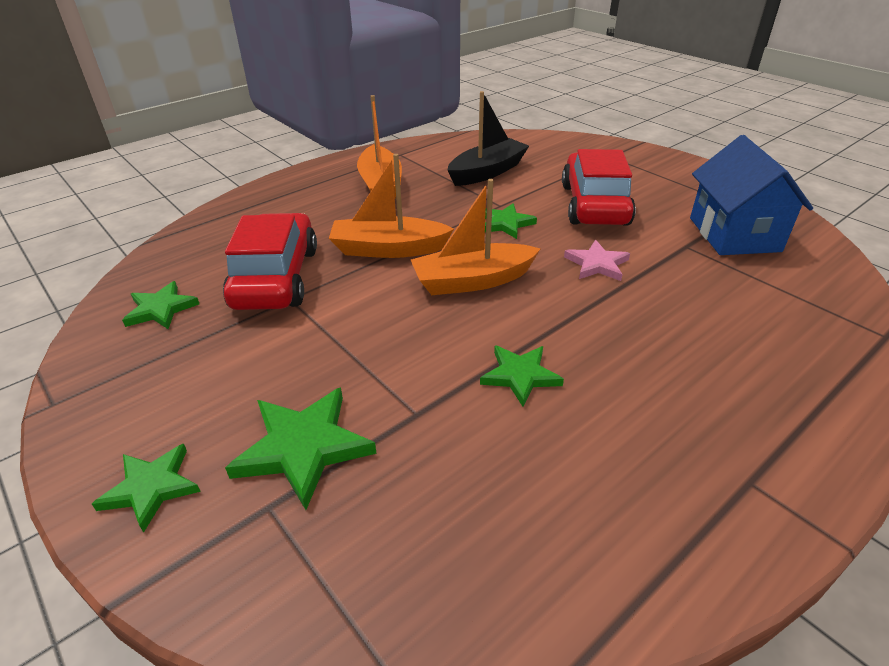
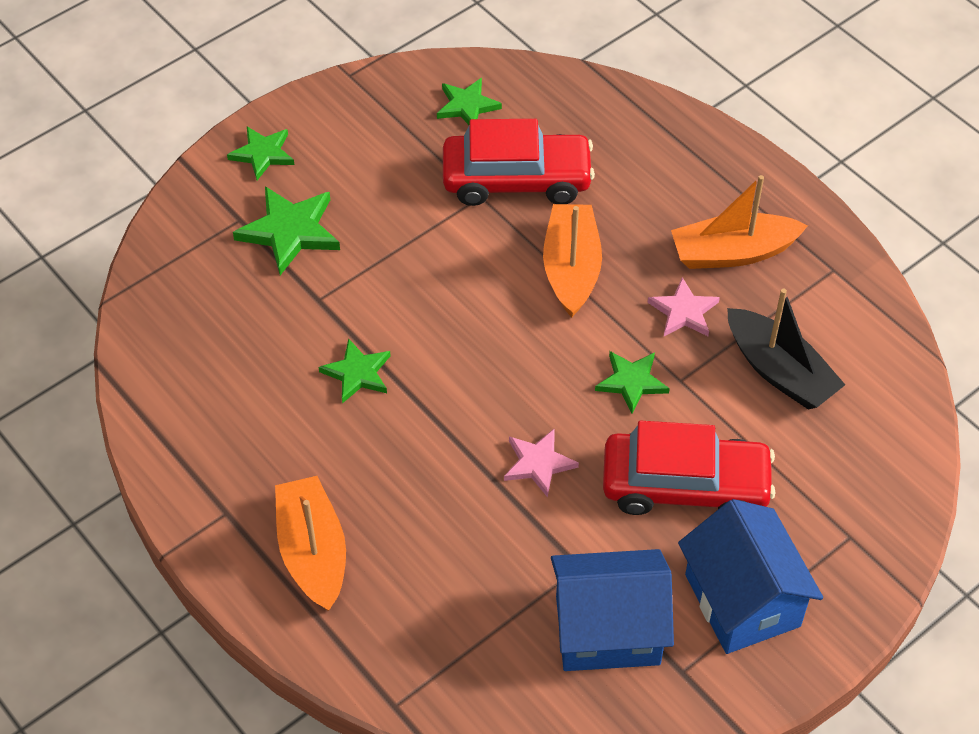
camera: 90 degrees right, 15 degrees up
(436, 203) = (684, 312): none -> pink star
(472, 281) = (507, 344): orange boat -> orange boat (313, 552)
(677, 188) = (742, 600): none -> blue house

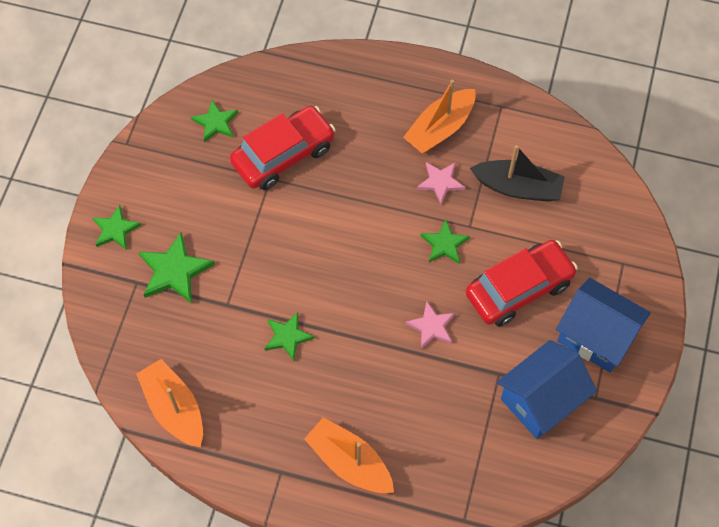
camera: 35 degrees left, 10 degrees up
(571, 269) = (358, 194): orange boat -> orange boat (174, 408)

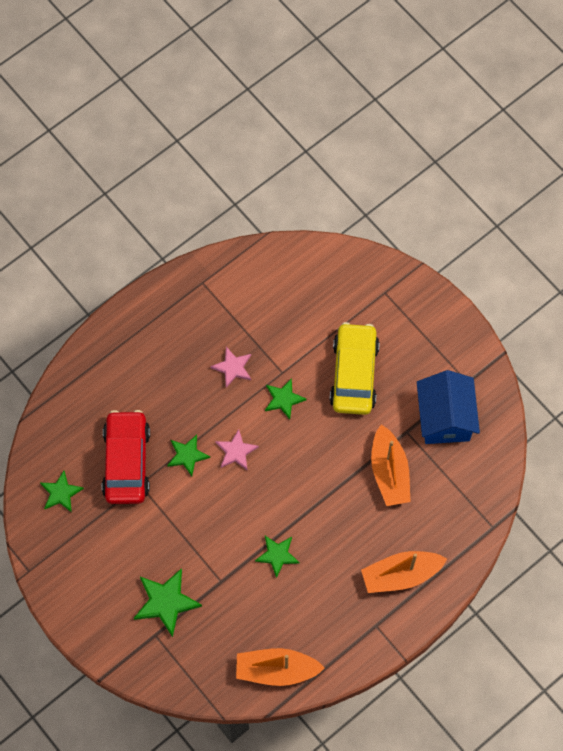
camera: 55 degrees left, 5 degrees up
(115, 230) = (99, 624): green star -> green star (187, 455)
(431, 326) = (340, 452): pink star -> pink star (236, 451)
(440, 128) = (188, 337): orange boat -> orange boat (389, 472)
(518, 187) = (276, 318): black boat -> none
(519, 289) = (354, 374): red car -> yellow car
(596, 336) = (425, 349): blue house -> none

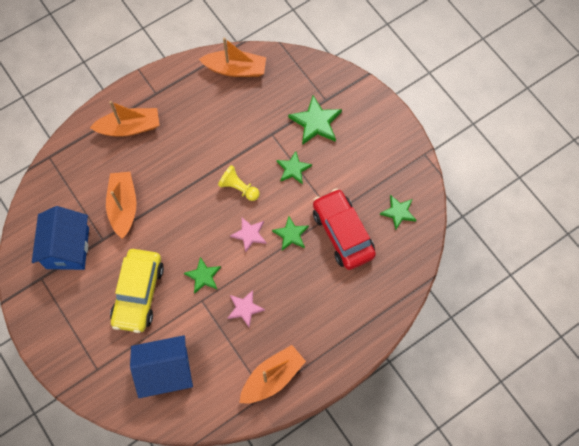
camera: 175 degrees left, 0 degrees up
(126, 462) = (342, 233): red car -> red car turned 150 degrees clockwise
(196, 299) = (272, 377): none -> orange boat
(254, 507) = (238, 188): none -> yellow pawn
(277, 555) = (225, 150): green star -> green star (293, 169)
(310, 296) = (166, 372): none -> blue house

